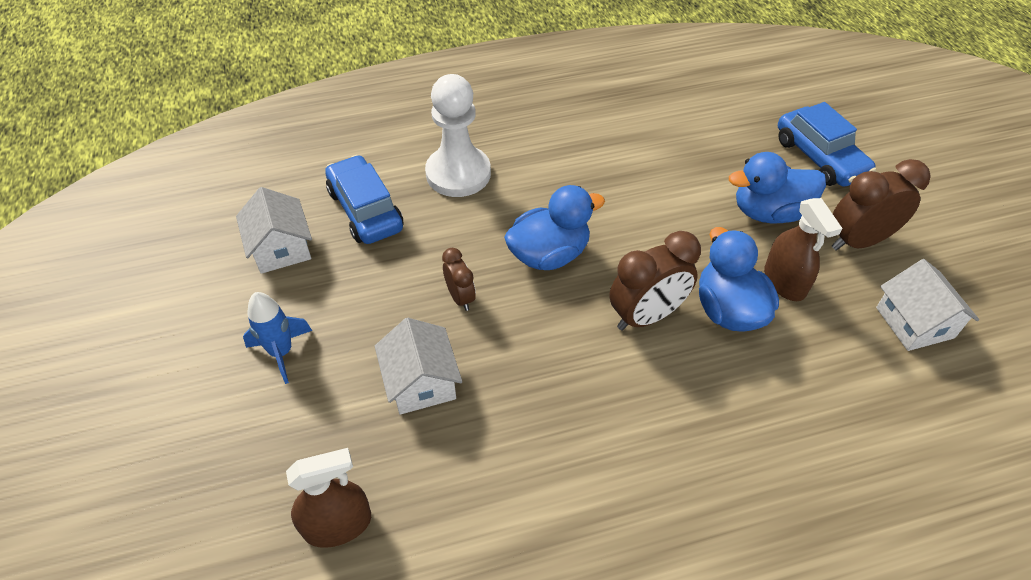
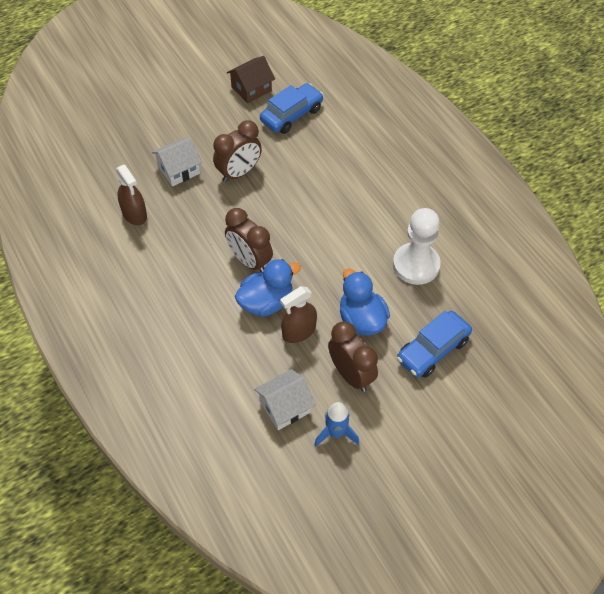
camera: 75 degrees right, 5 degrees up
(281, 248) = (251, 89): white house -> brown house
(281, 352) = (183, 111): blue rocket -> blue rocket (335, 433)
(337, 525) = (96, 160): brown spray bottle -> brown spray bottle (134, 214)
(458, 174) = (338, 149): white pawn -> white pawn (416, 265)
(460, 297) = (239, 173): brown clock -> brown clock, size x1.79
(549, 254) = (284, 206): blue duck -> none

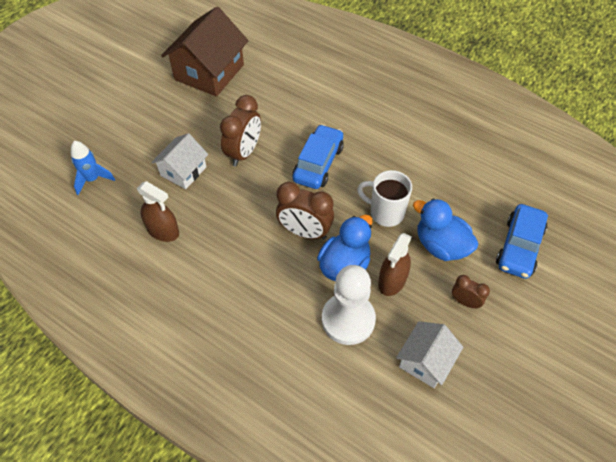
camera: 25 degrees left, 0 degrees up
(251, 89) = (209, 72): brown house -> brown house, size x1.71
(291, 115) = (261, 83): blue car -> blue car (318, 163)
(330, 272) = (385, 213): none -> white mug
(335, 433) = (488, 365): blue rocket -> blue rocket (92, 179)
(351, 375) = (465, 302): brown clock -> brown clock, size x0.56
(416, 265) = (455, 176): white pawn -> white pawn (348, 319)

